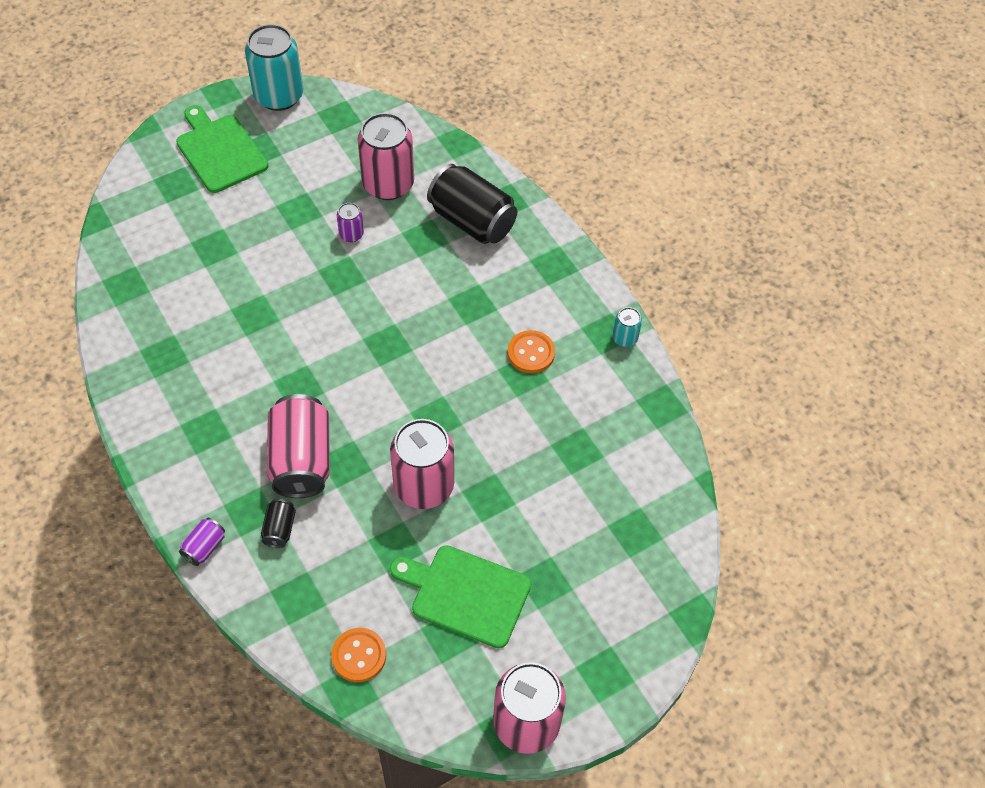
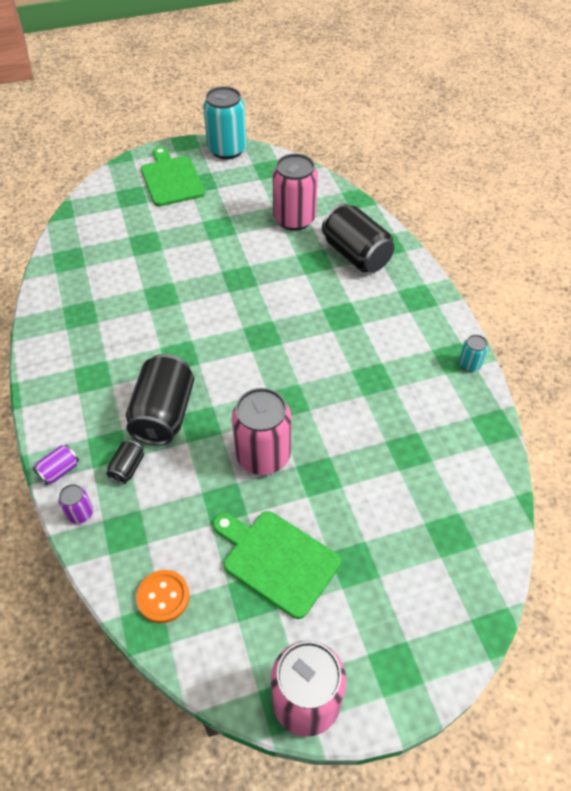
camera: 15 degrees right, 5 degrees down
(301, 460) = (164, 414): pink can -> black can
(351, 234) = (255, 250): purple can -> purple can (80, 513)
(531, 353) = (383, 362): orange button -> none

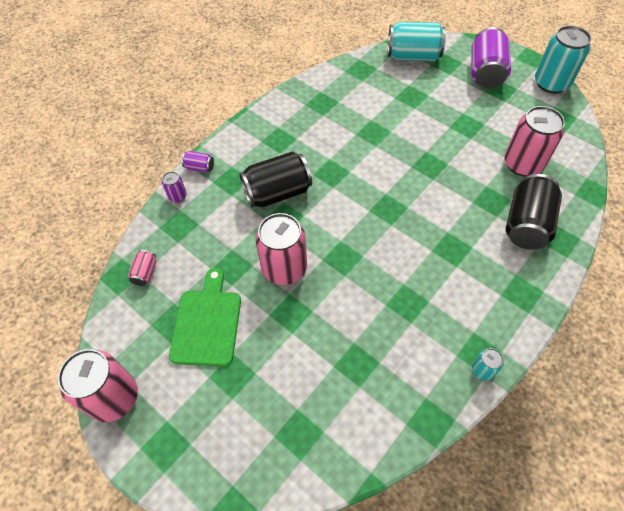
camera: 60 degrees right, 5 degrees up
(96, 212) = (413, 56): none -> turquoise can
(127, 468) = (224, 199): black can -> none
(163, 597) = (145, 273): orange button -> pink can
(171, 179) = (485, 73): green cutting board -> purple can

